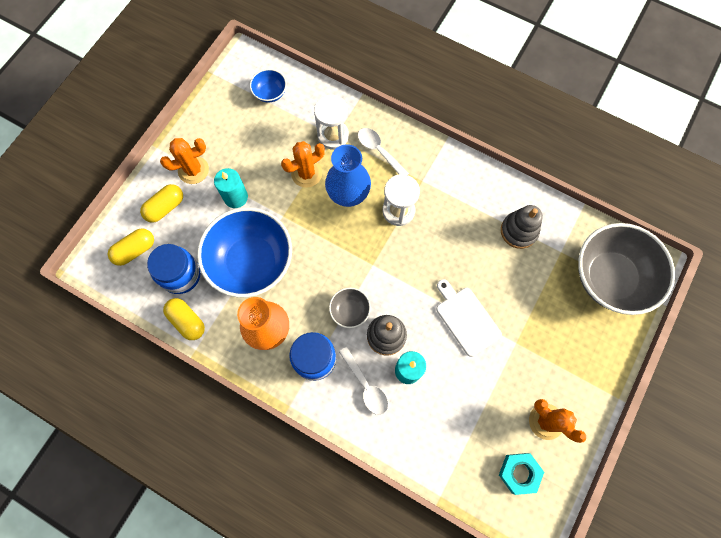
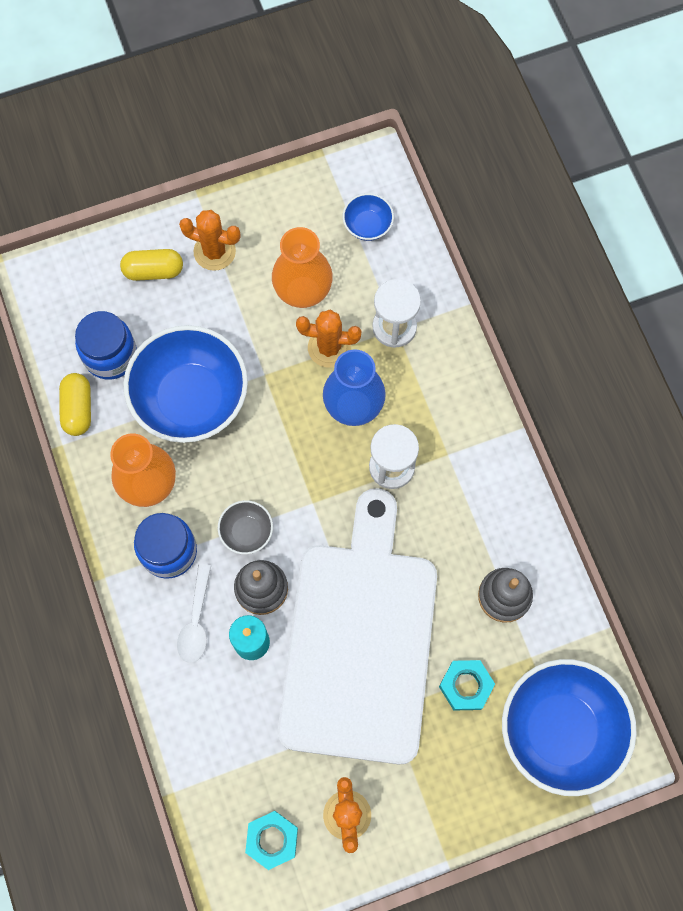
camera: 40 degrees right, 0 degrees up
(135, 250) = (87, 293): yellow capsule -> none
(235, 197) = (233, 315): turquoise candle -> none
(264, 154) = (303, 291): none -> orange vase
(379, 151) = (429, 383): white spoon -> none
(466, 318) = (360, 640): white cutting board -> white cutting board, size x2.43
(543, 295) = (466, 686): none -> turquoise nut
(610, 278) = (560, 730): grey bowl -> blue bowl

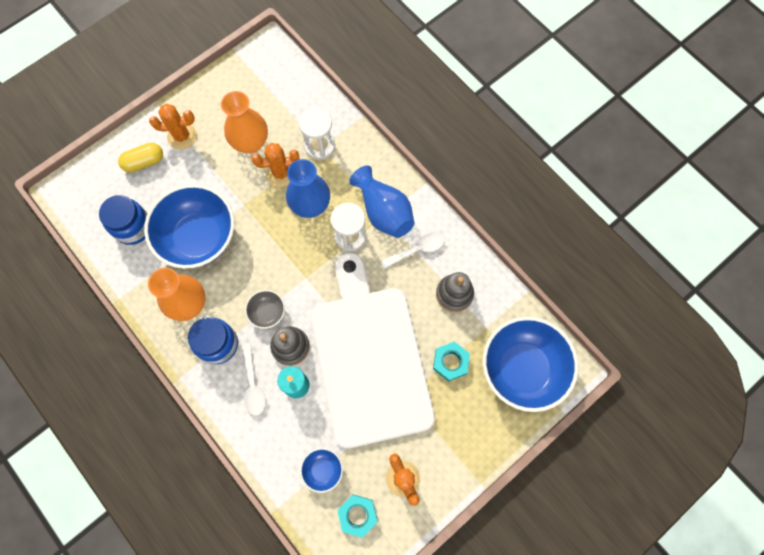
camera: 20 degrees left, 0 degrees up
(78, 409) = (122, 270): yellow capsule -> none
(367, 225) = (279, 87): blue bowl -> blue bowl (323, 470)
(449, 449) = (384, 212): none -> blue vase
(476, 517) = (417, 250): none -> white spoon

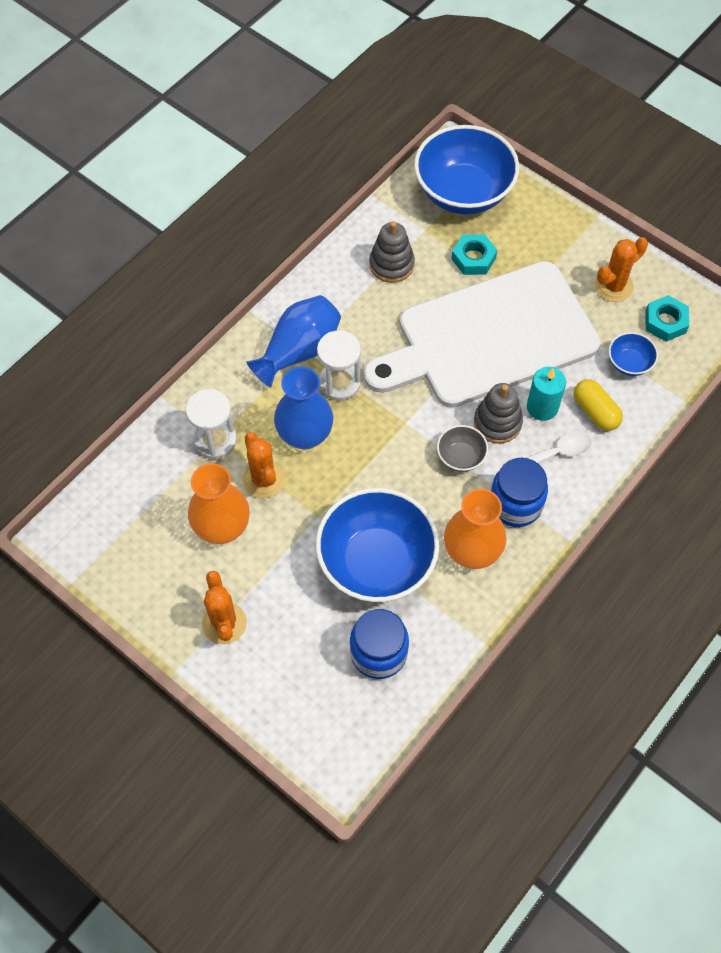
camera: 100 degrees left, 10 degrees down
(144, 162) = (274, 666): yellow capsule -> yellow capsule (595, 412)
(417, 250) = (343, 308): white spoon -> none

